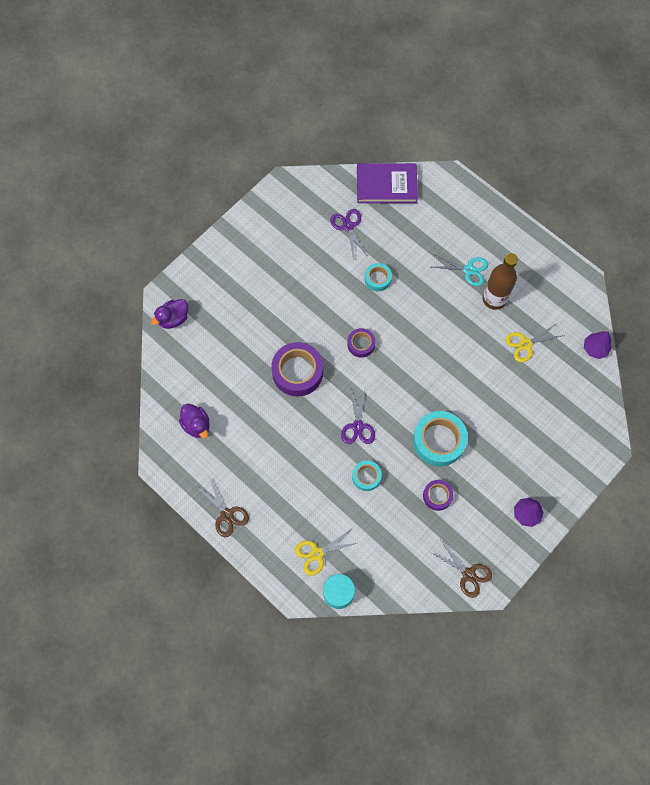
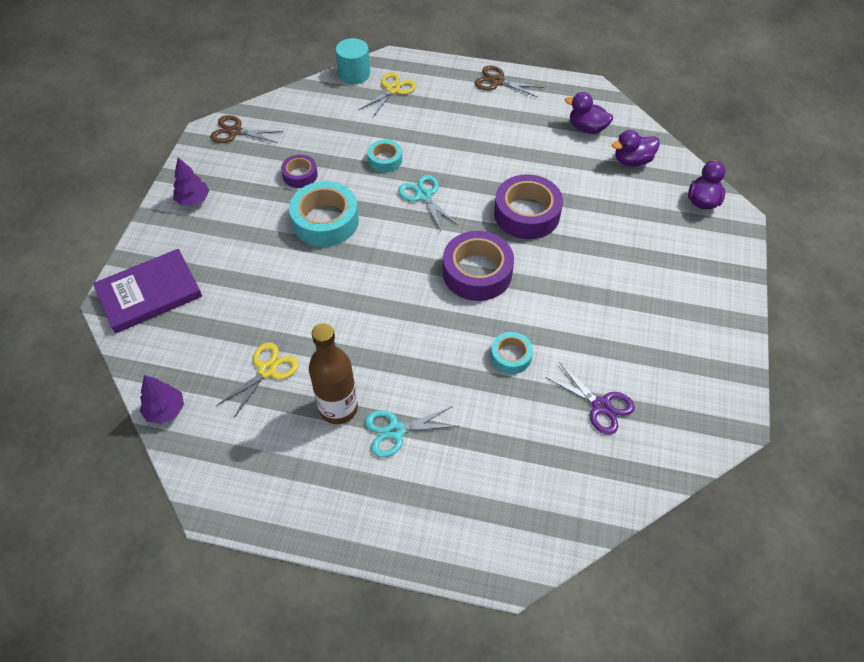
camera: 150 degrees right, 15 degrees down
(190, 377) = (632, 161): none -> purple duck
(358, 426) = (424, 196): purple scissors -> turquoise scissors
(361, 344) = (477, 272): purple tape -> purple tape, size x1.83
(386, 185) = (595, 499): purple book -> purple book (149, 293)

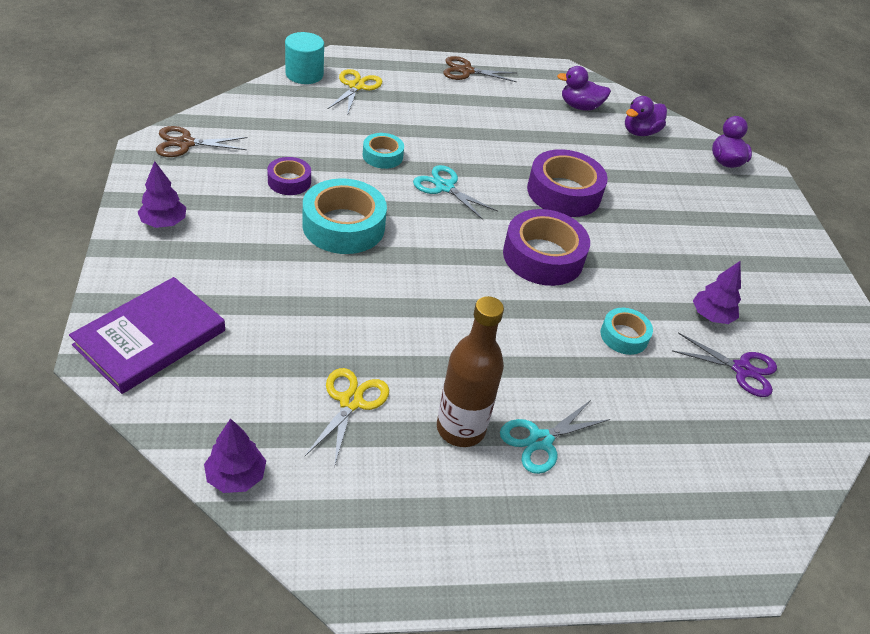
camera: 25 degrees left, 10 degrees down
(600, 352) = (711, 316): none -> purple tree

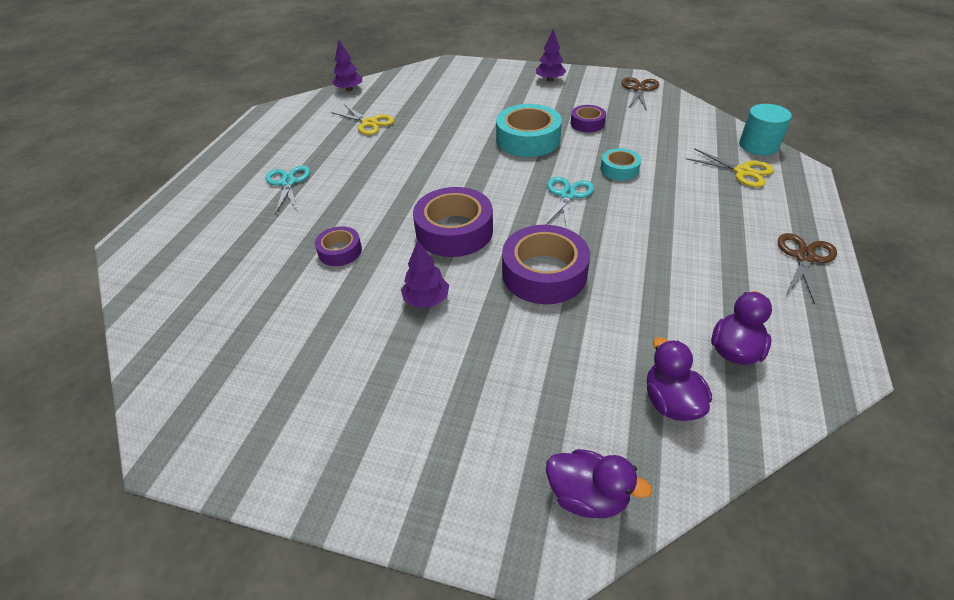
camera: 120 degrees right, 0 degrees up
(150, 338) = (453, 74): purple book -> none
(444, 187) = (567, 195): turquoise scissors -> turquoise scissors turned 45 degrees counterclockwise
(460, 428) = (322, 155): brown bottle -> none
(624, 336) = (340, 251): turquoise tape -> purple tape
(711, 316) = (322, 323): purple tree -> purple tree (426, 300)
(742, 369) = (253, 316): purple scissors -> none

